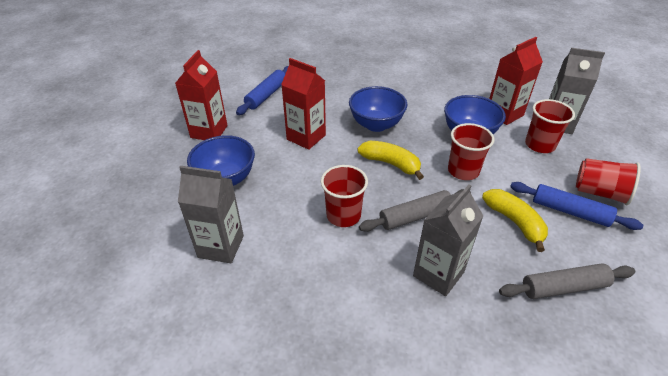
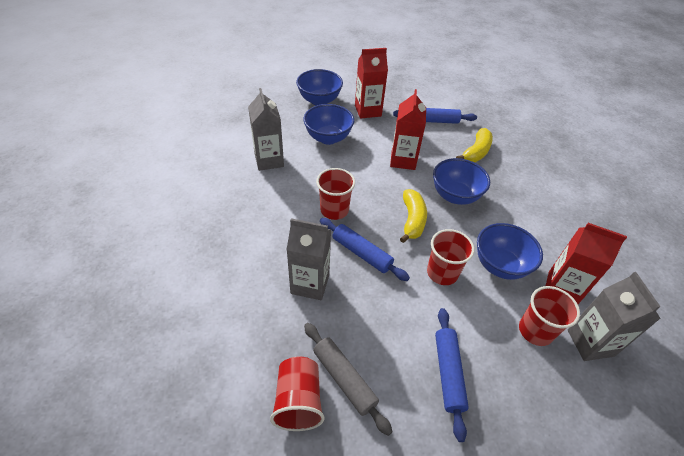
camera: 60 degrees right, 5 degrees up
(152, 162) = (319, 100): none -> blue bowl
(415, 216) = (361, 253): grey rolling pin -> blue rolling pin
(514, 222) = (401, 326): yellow banana -> yellow banana (476, 152)
(599, 192) = (499, 400): red cup -> red cup (298, 401)

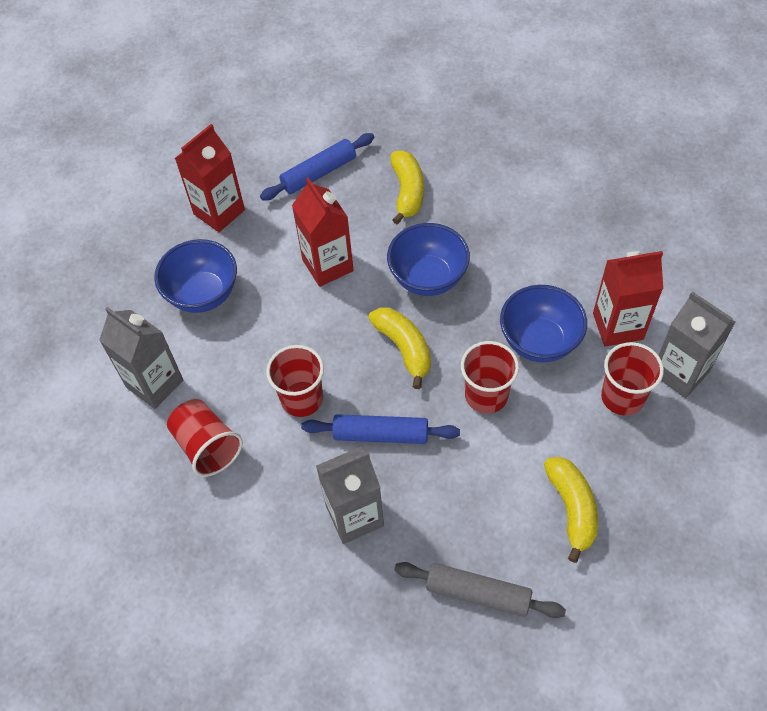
camera: 30 degrees left, 10 degrees up
(298, 401) = (452, 651): red cup -> red cup (207, 446)
(319, 100) = (136, 237): blue bowl -> none
(448, 373) = (572, 508): blue rolling pin -> yellow banana

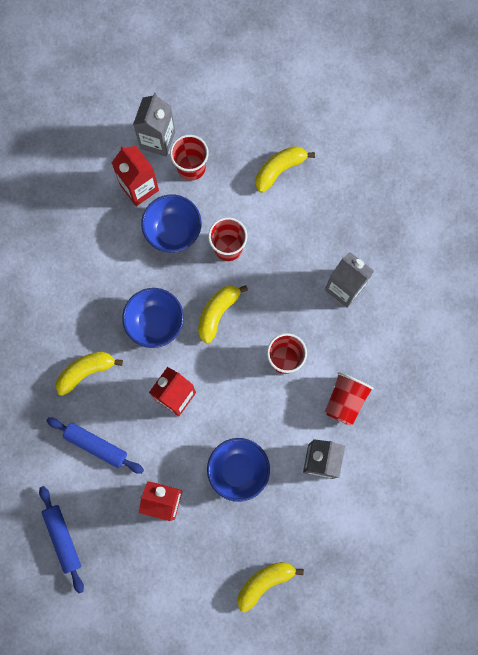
camera: 120 degrees left, 20 degrees up
(68, 271) = (264, 582): none -> yellow banana
(381, 434) = (285, 298): blue rolling pin -> blue rolling pin (63, 538)
(478, 594) = (355, 200): grey rolling pin -> none

